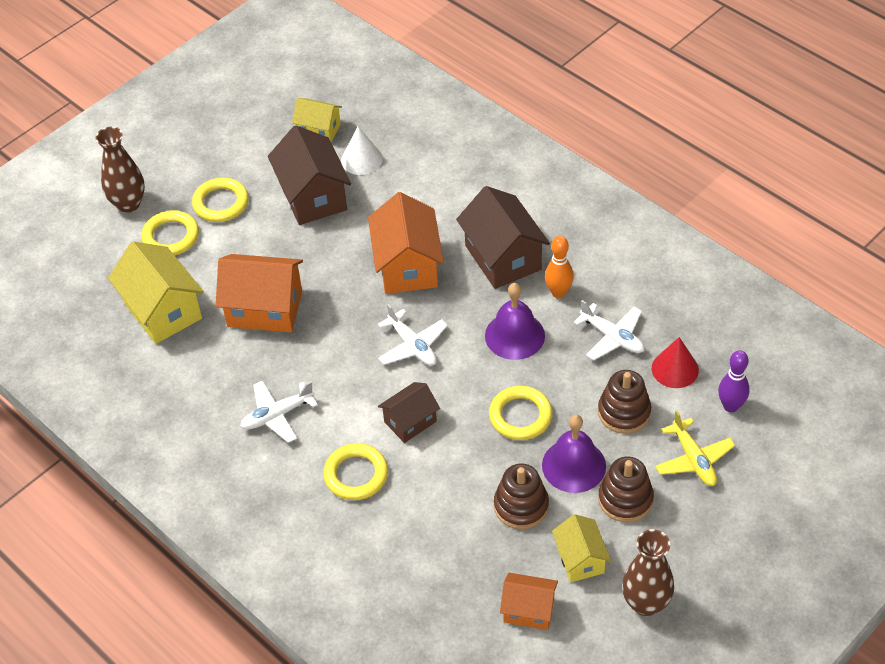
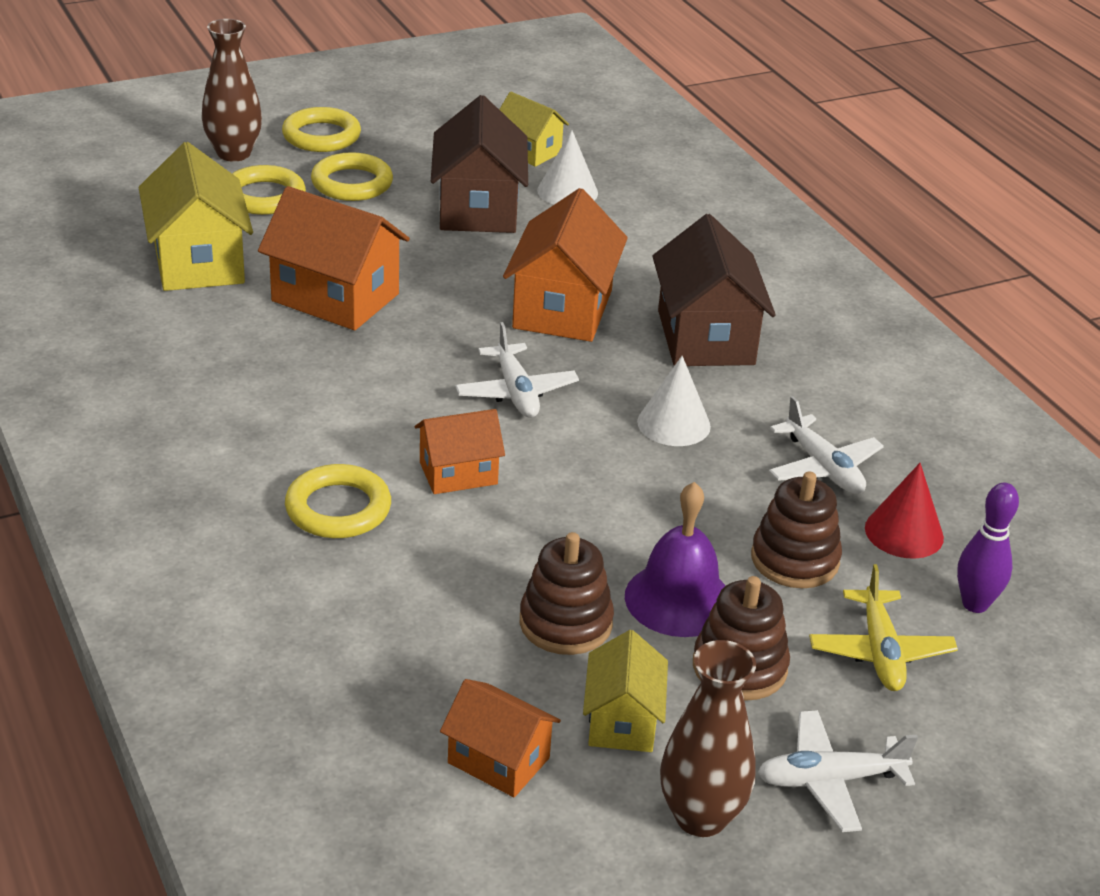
camera: 15 degrees right, 15 degrees down
(277, 415) = (272, 410): white plane -> white plane (829, 780)
(410, 421) = (458, 473): brown house -> orange house
(514, 335) = (673, 424): purple bell -> white cone
(520, 416) = (628, 516): yellow ring -> yellow ring (321, 136)
(558, 292) = (767, 396): orange bowling pin -> none

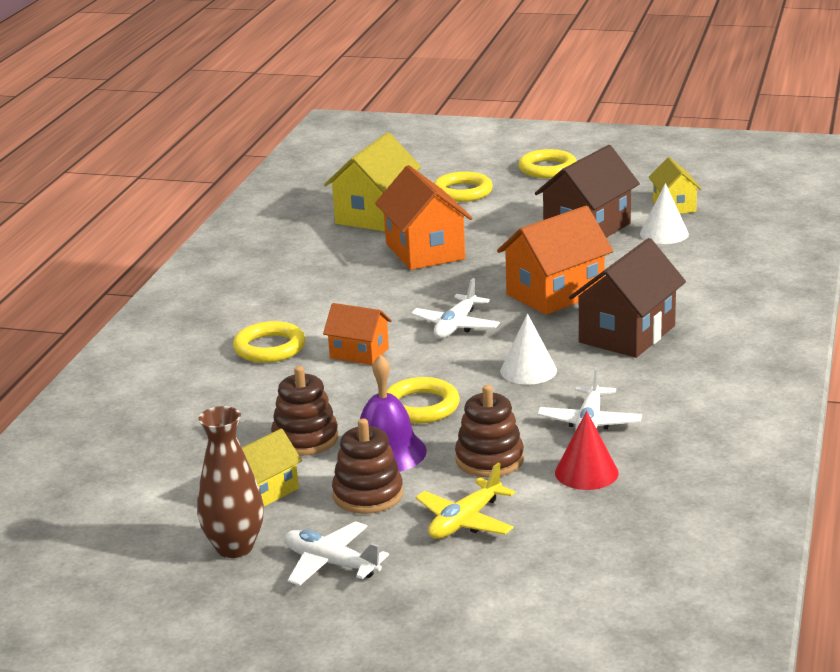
camera: 45 degrees right, 10 degrees down
(234, 153) = (479, 166): brown vase -> none
(352, 183) = (527, 197): yellow ring -> yellow ring (420, 406)
(498, 760) = (175, 481): orange house -> none
(975, 604) = (570, 523): purple bowling pin -> none

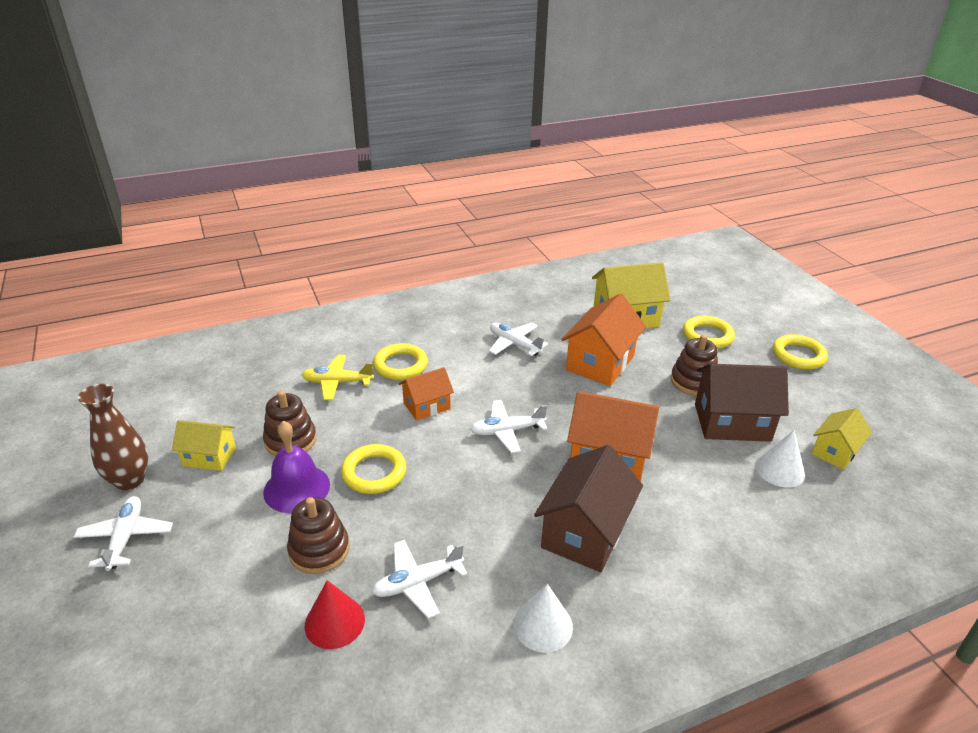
camera: 50 degrees right, 10 degrees up
(330, 280) = (514, 344): none -> white plane
(359, 353) = (426, 406): orange house -> orange house turned 75 degrees clockwise
(368, 495) = (230, 509): brown stacking toy -> brown stacking toy (693, 381)
(465, 521) = (218, 582): yellow plane -> yellow plane (337, 382)
(528, 370) = (473, 503): white cone -> white cone (543, 625)
(627, 334) = (585, 532): brown house -> brown house turned 60 degrees counterclockwise

